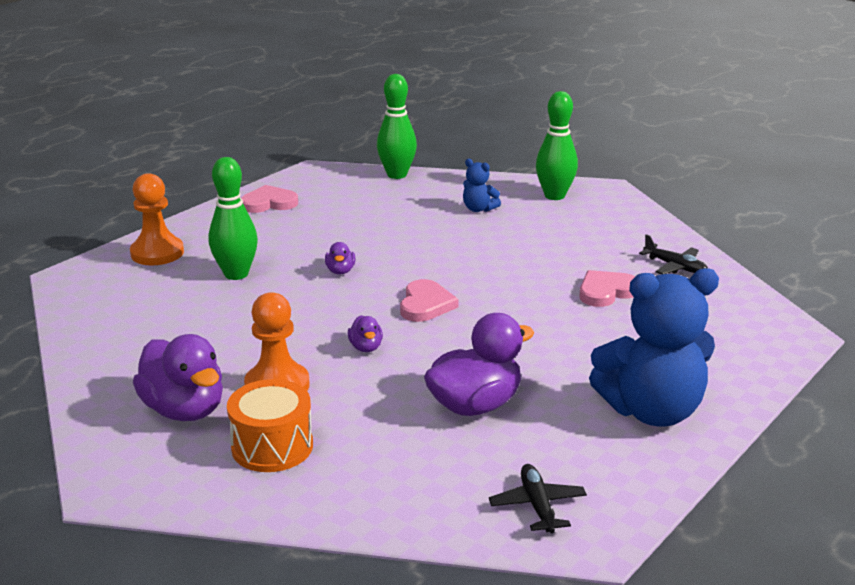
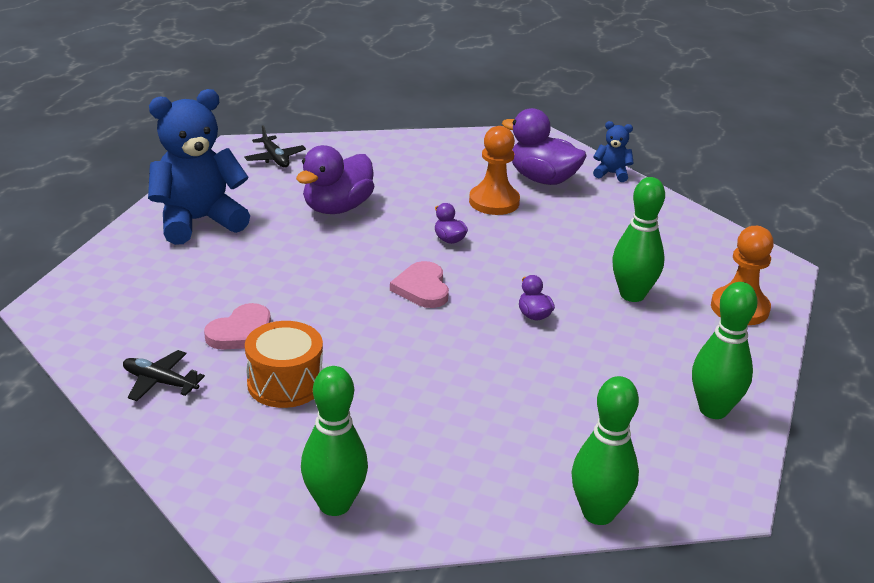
camera: 160 degrees right, 5 degrees up
(269, 203) = (713, 410): pink heart -> green bowling pin
(272, 446) = (462, 167): orange drum -> orange drum (285, 383)
(478, 209) = (434, 449): blue teddy bear -> blue teddy bear (611, 173)

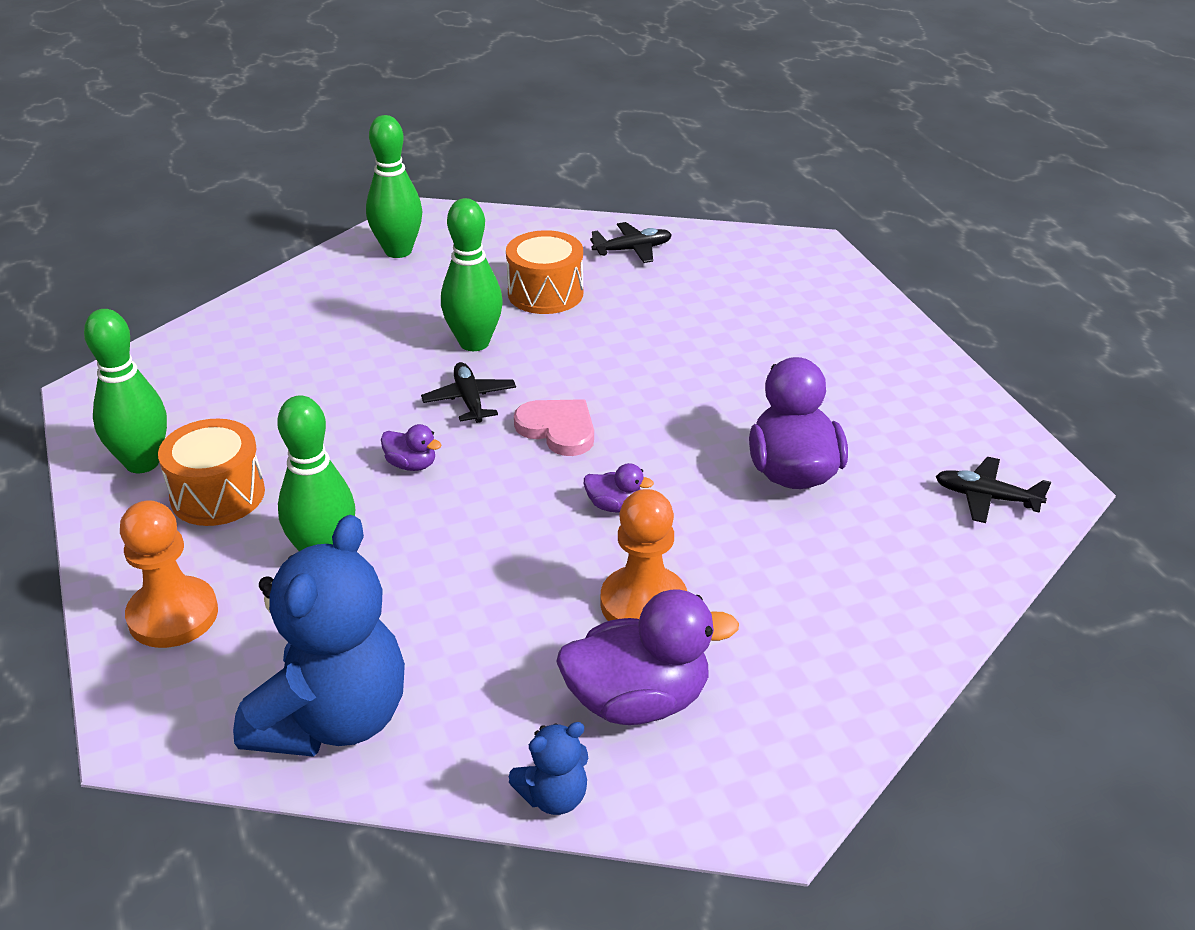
camera: 140 degrees right, 5 degrees up
(198, 221) = (877, 372): blue teddy bear -> blue teddy bear (333, 719)
(241, 332) = (643, 307): pink heart -> none
(450, 334) = (469, 400): none -> black plane
(598, 513) = (197, 332): green bowling pin -> green bowling pin (474, 343)
(672, 360) = (218, 495): none -> orange drum

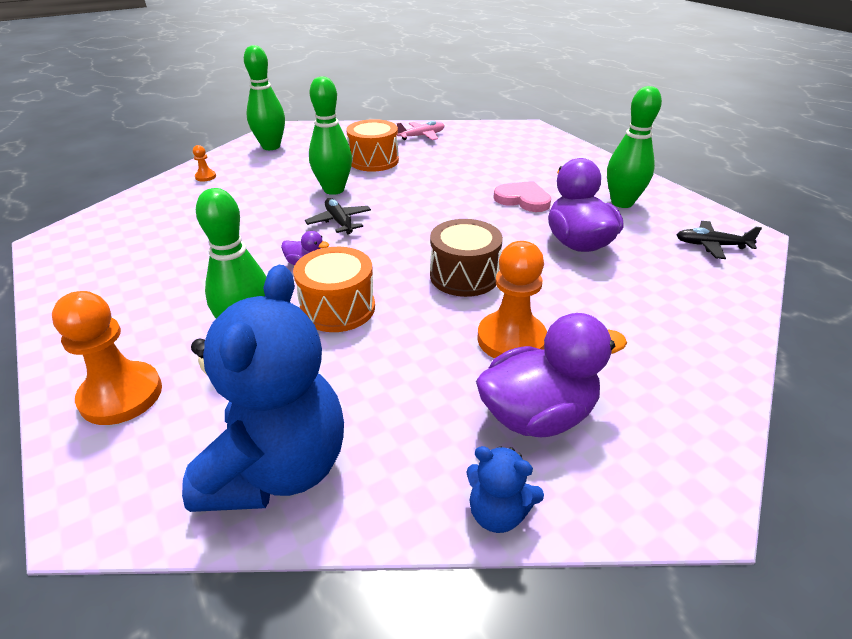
camera: 10 degrees left, 0 degrees up
(142, 463) = (93, 283): green bowling pin -> green bowling pin (622, 203)
(218, 495) = (156, 299): orange drum -> orange drum (338, 308)
(297, 301) = (205, 177): none -> orange pawn
(554, 797) = (498, 512): blue teddy bear -> blue teddy bear turned 60 degrees clockwise
(558, 429) = (407, 233): pink heart -> pink heart (523, 199)
(615, 506) = (464, 276): purple duck -> brown drum
(633, 250) = (422, 136): black plane -> pink plane

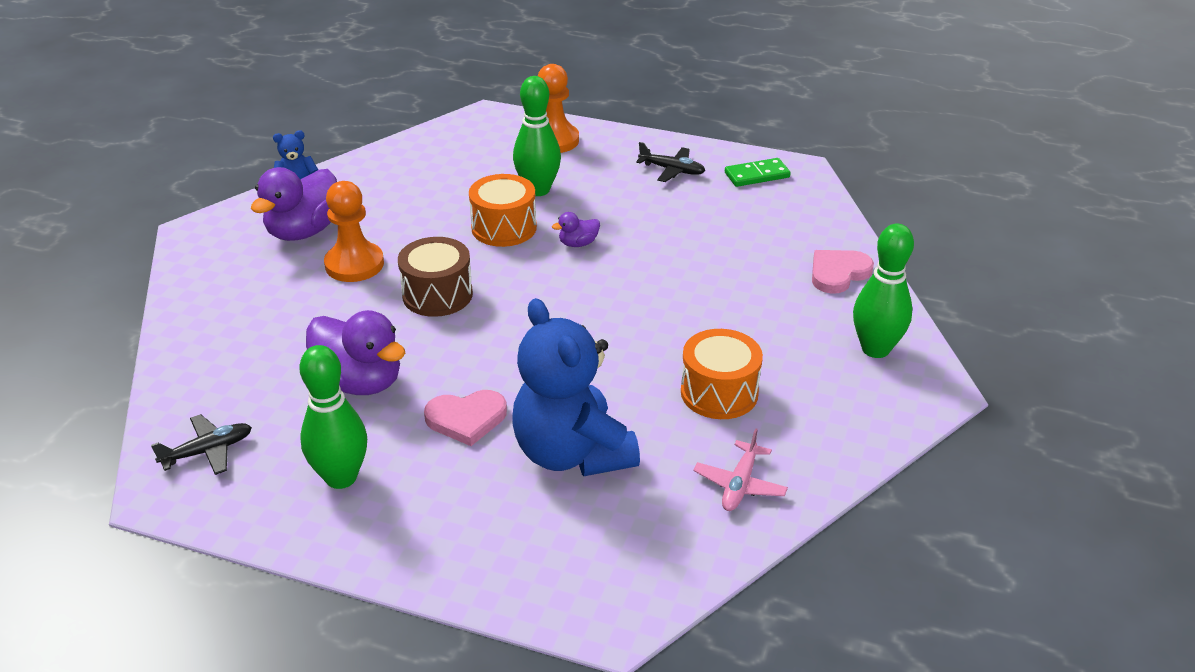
camera: 140 degrees right, 0 degrees up
(84, 251) = (757, 175): none -> green domino
(205, 177) = (838, 273): orange pawn -> pink heart
(277, 468) = (425, 155): blue teddy bear -> blue teddy bear (572, 453)
(334, 190) = (686, 324): green bowling pin -> none
(339, 221) = (617, 292): black plane -> black plane (672, 170)

